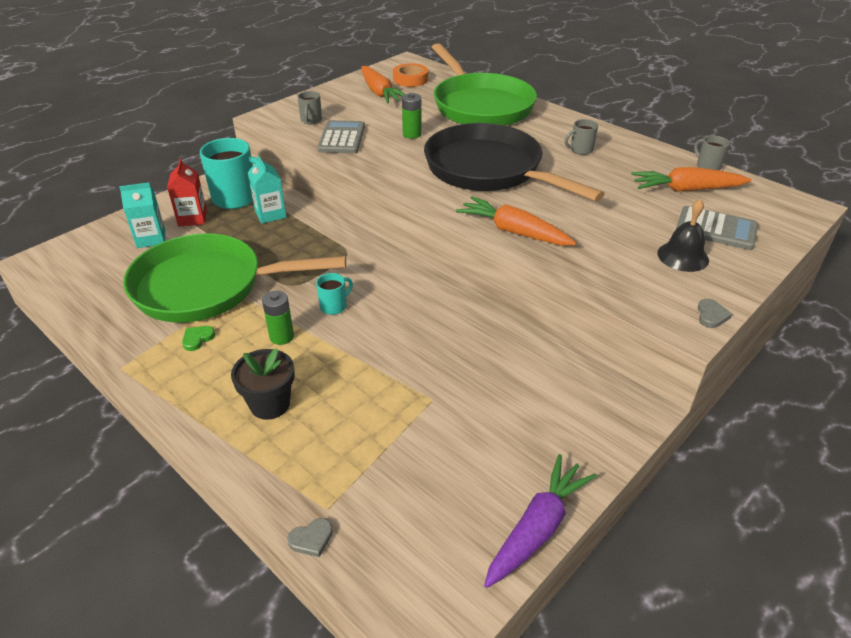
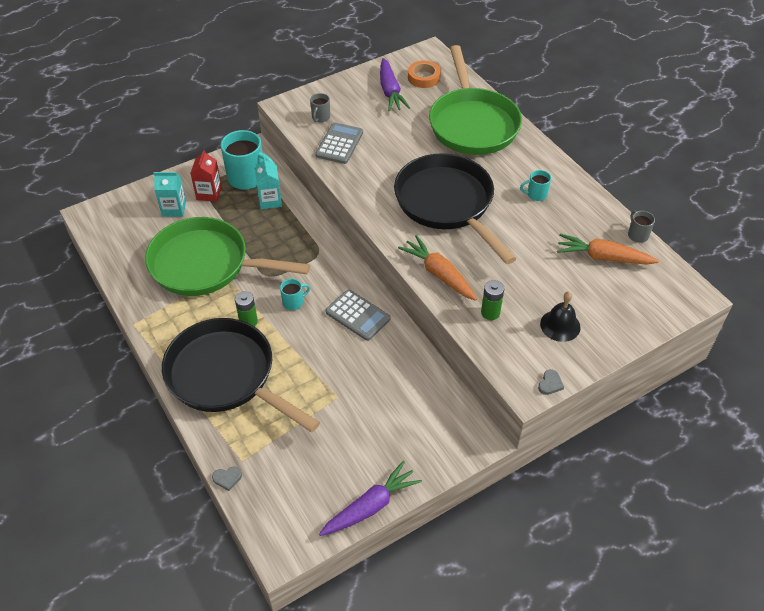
camera: 15 degrees right, 10 degrees up
(197, 339) = (189, 311): green heart -> none
(270, 404) = (226, 376): black flower pot -> black pan
(380, 93) = (390, 91): orange carrot -> purple carrot
(412, 134) = (399, 149): green battery -> green battery (490, 312)
(580, 150) = (536, 194): grey mug -> turquoise mug
(716, 229) = (603, 304): grey calculator -> grey calculator (358, 315)

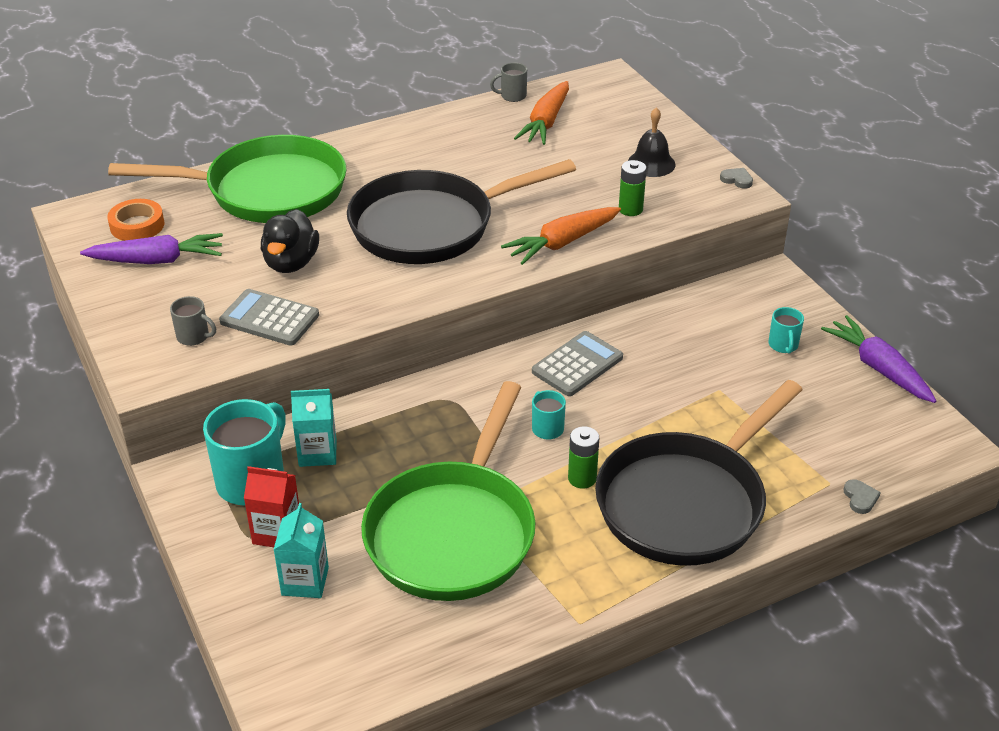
camera: 85 degrees left, 10 degrees down
(395, 145) = (291, 263): none -> black duck
(536, 194) = (428, 155): turquoise mug -> turquoise mug (783, 345)

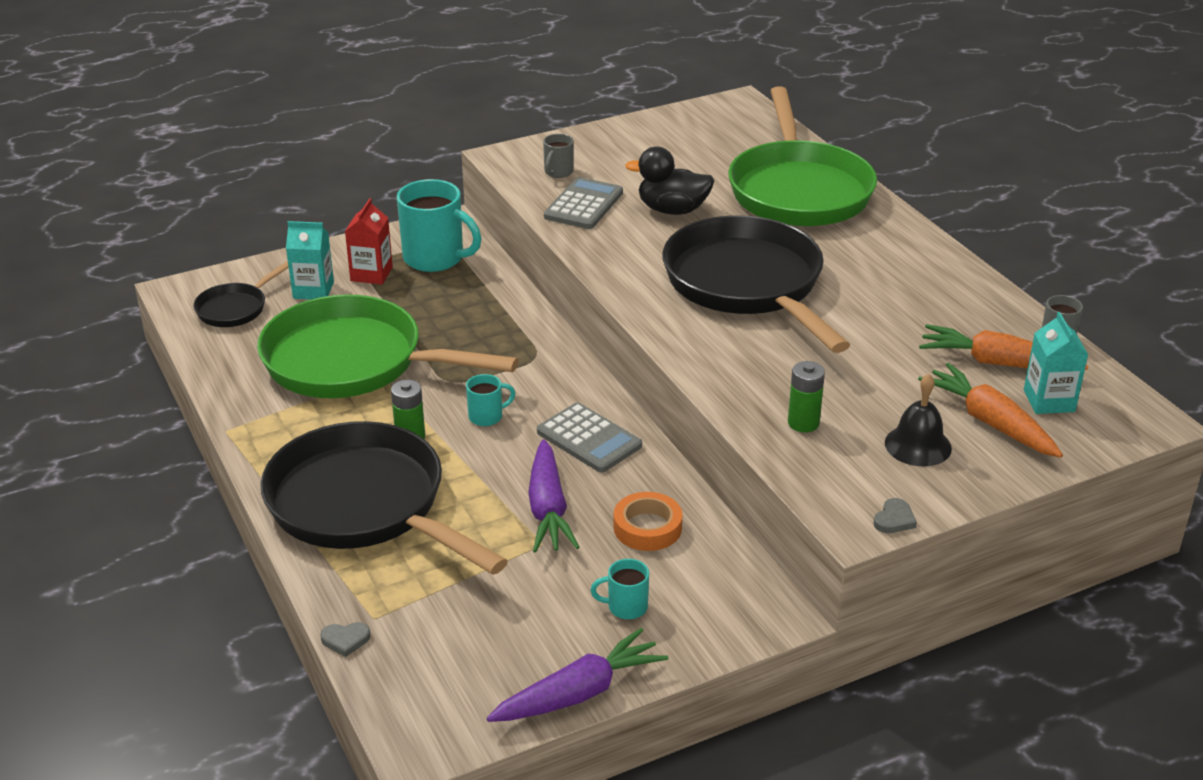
camera: 90 degrees right, 5 degrees down
(137, 225) = (727, 132): orange tape -> orange tape (647, 527)
(157, 260) = (672, 146): purple carrot -> purple carrot (548, 509)
(317, 453) = (467, 287): turquoise carton -> turquoise carton (1049, 401)
(337, 651) = (235, 308): none -> black pan
(562, 243) = (724, 370): orange carrot -> orange carrot (990, 422)

